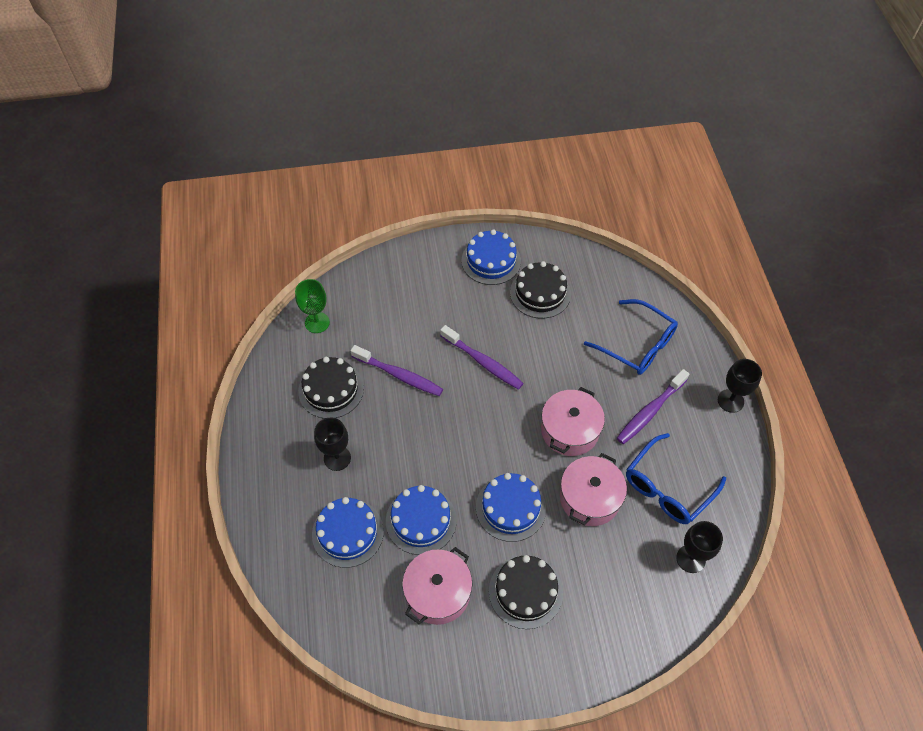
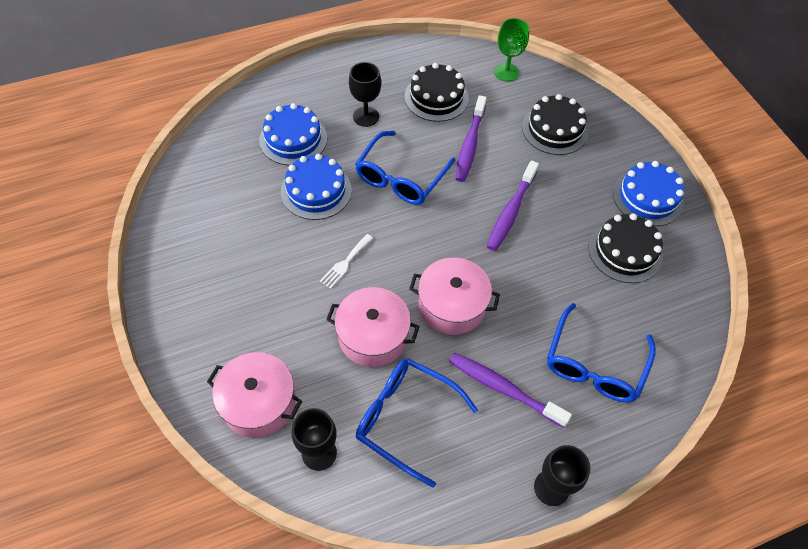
camera: 75 degrees right, 0 degrees up
(423, 442) = (401, 177): none -> blue glasses
(438, 593) = (245, 217): pink pot -> pink pot (258, 403)
(510, 508) = (345, 263): blue cake -> white fork
(525, 591) = (256, 290): black cake -> black cake (554, 129)

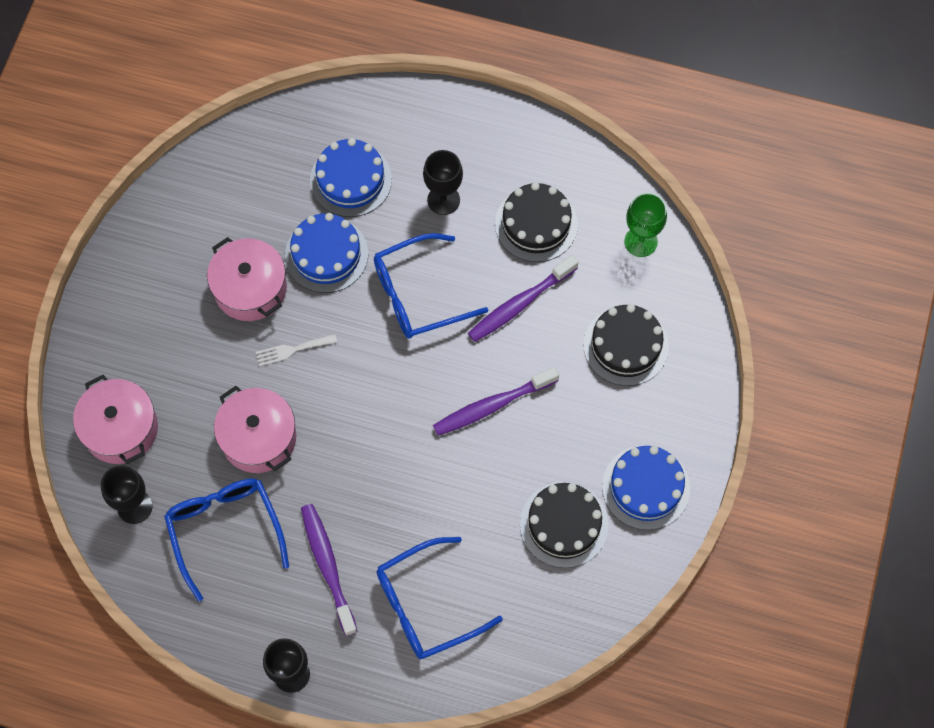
camera: 40 degrees right, 10 degrees up
(452, 305) = (351, 459): pink pot -> pink pot (250, 288)

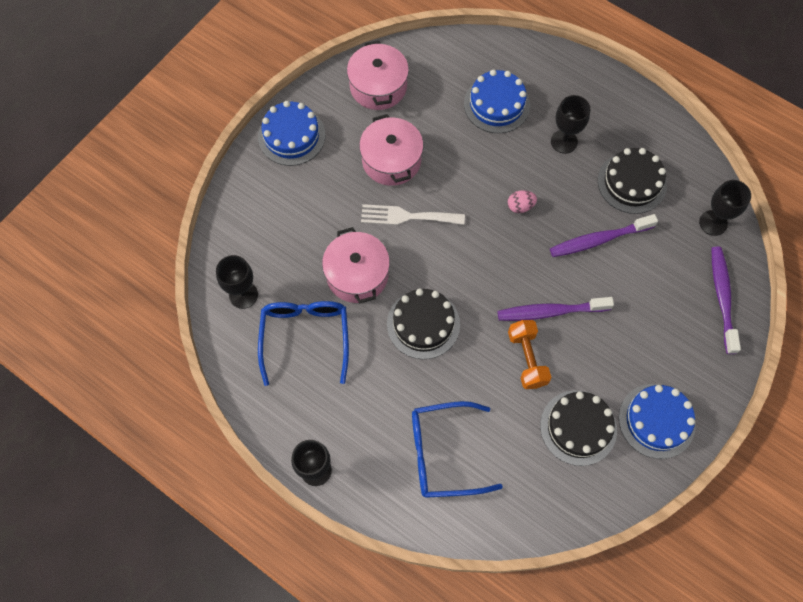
camera: 20 degrees right, 0 degrees up
(120, 429) = (255, 232): pink pot -> pink pot (378, 86)
(292, 350) = (407, 216): white fork -> white fork, size x1.54
(326, 254) = (458, 153): blue cake -> blue cake (291, 136)
(328, 566) = (375, 393): purple toothbrush -> purple toothbrush (722, 297)
(418, 294) = (520, 206): blue glasses -> pink egg
(483, 468) = (527, 359): none -> orange dumbbell
(625, 346) = (675, 300): black cake -> black cake (423, 324)
(640, 242) = (713, 223): green goblet -> black goblet

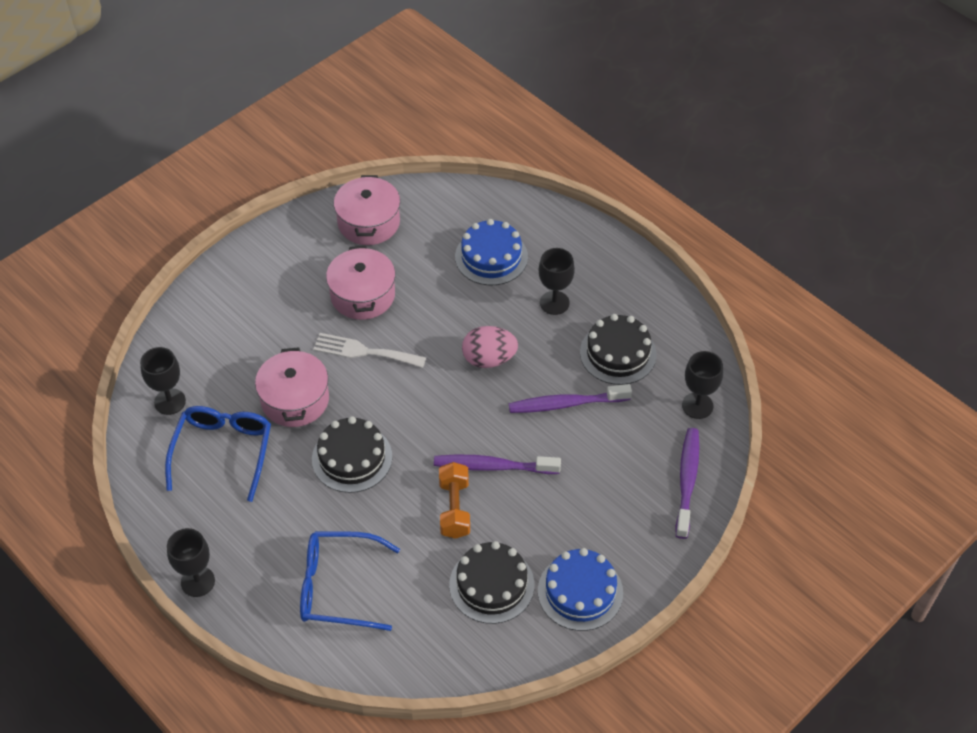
camera: 10 degrees right, 15 degrees down
(291, 136) = (263, 257): blue cake -> none
(520, 206) = (489, 359): pink egg -> pink egg, size x1.71

